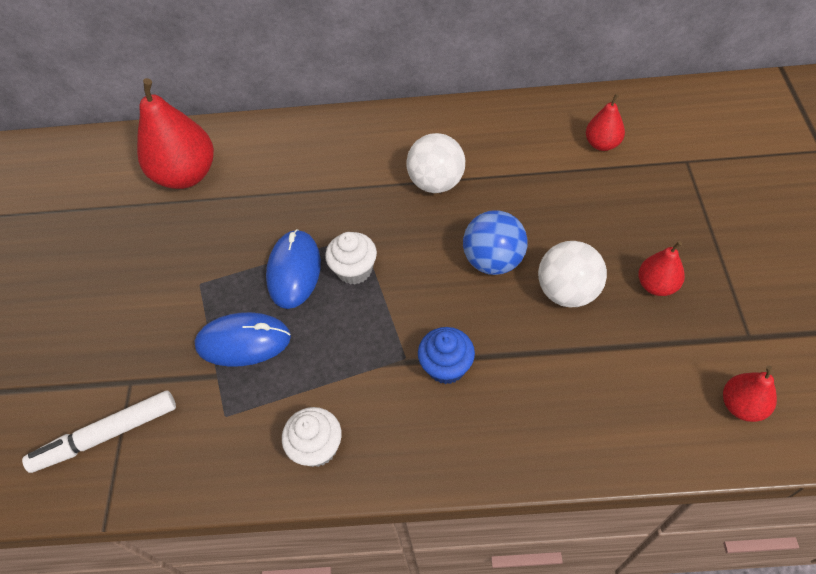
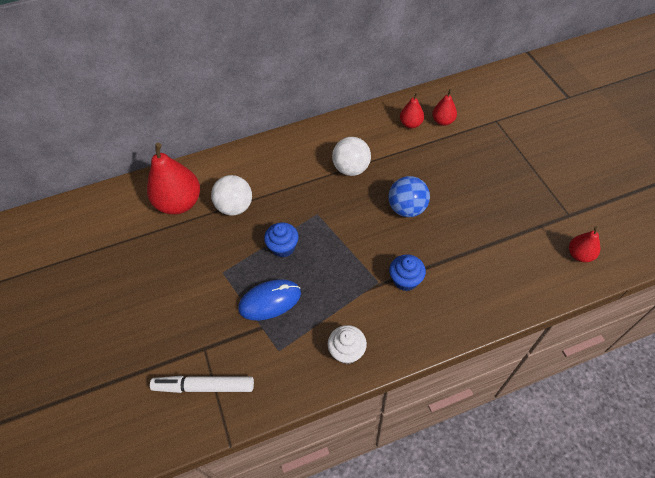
camera: 20 degrees left, 0 degrees up
(106, 435) = (204, 386): white marker -> white marker turned 45 degrees clockwise
(294, 271) = (283, 247): blue mouse -> blue cupcake
(354, 270) = (322, 236): white cupcake -> none
(567, 291) = (458, 216): white ball -> white ball (235, 207)
(656, 285) = (507, 199): red pear -> red pear (411, 124)

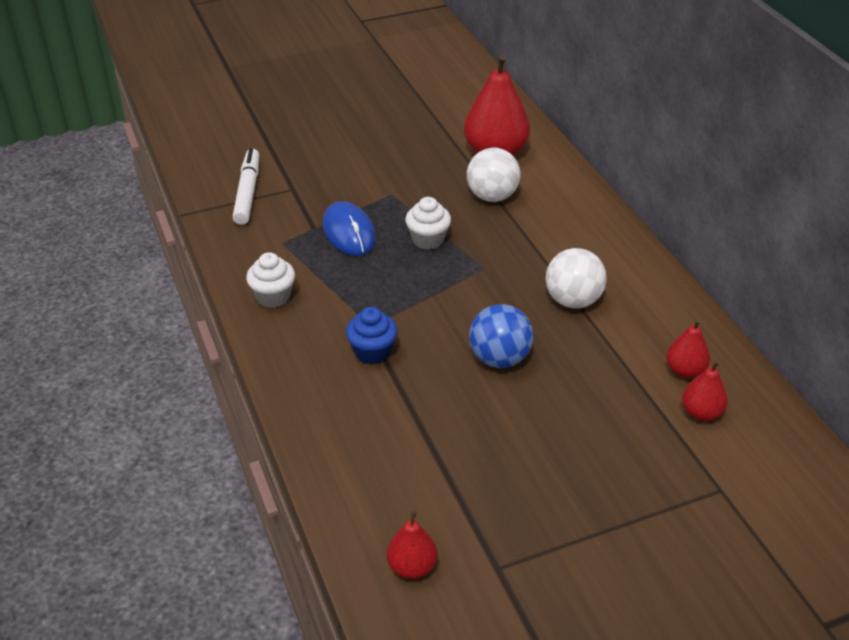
camera: 85 degrees right, 15 degrees down
(283, 247) = (428, 239): blue cupcake -> white cupcake

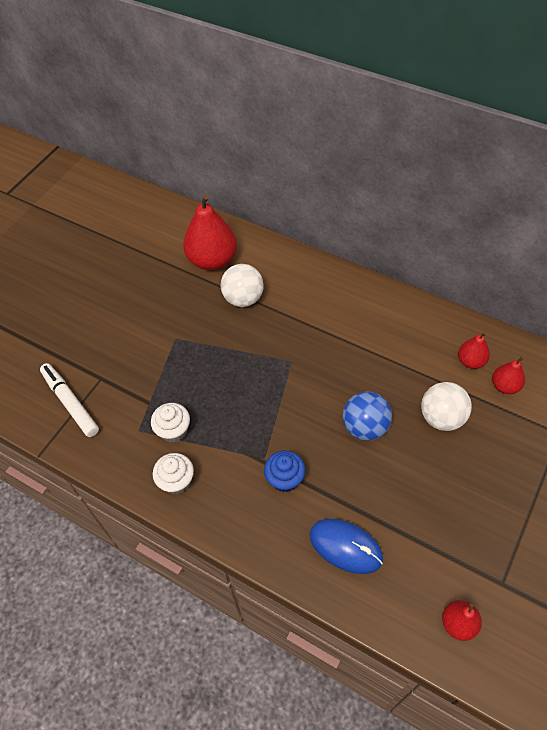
camera: 35 degrees left, 15 degrees up
(349, 232) = (177, 390): blue mouse -> blue mouse (345, 546)
(428, 239) = (235, 361): white cupcake -> white cupcake (173, 430)
(573, 300) = (366, 351): white ball -> white ball (442, 417)

